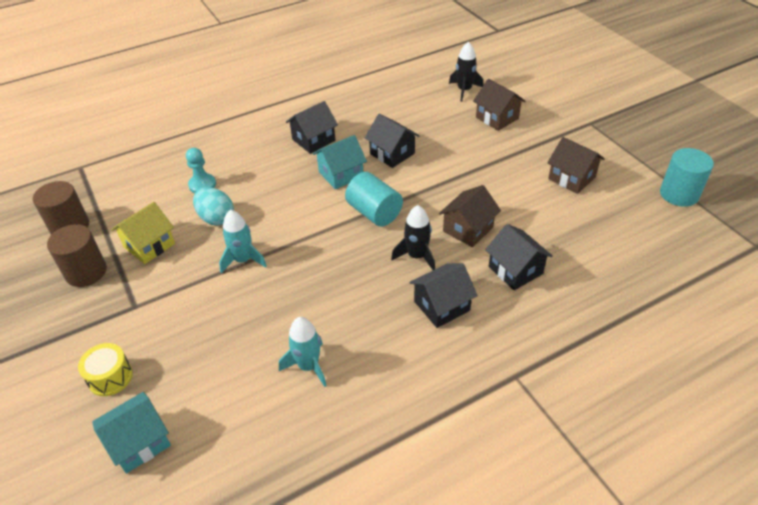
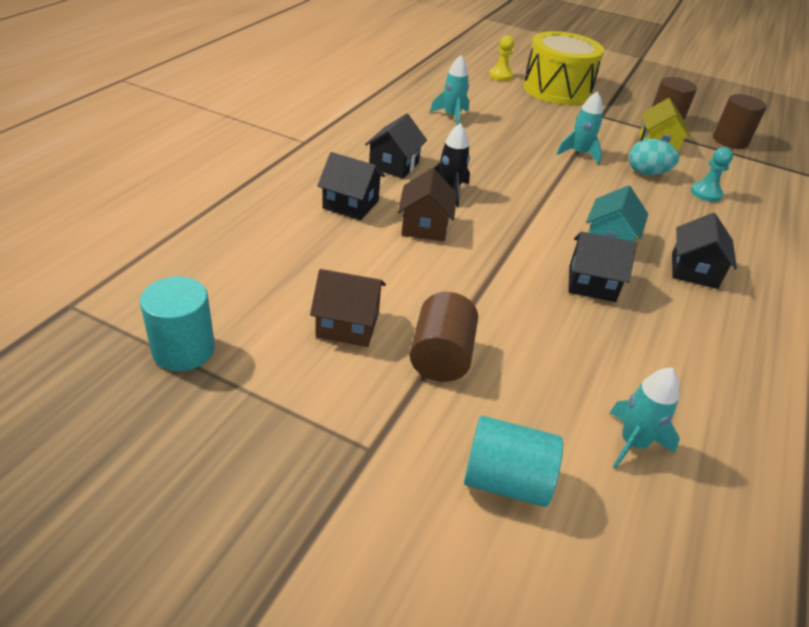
camera: 140 degrees right, 5 degrees down
(110, 377) = (557, 89): yellow drum -> yellow drum, size x2.29
(139, 442) = (500, 76): turquoise house -> yellow pawn
(374, 212) = (528, 215): turquoise cylinder -> turquoise cylinder (505, 480)
(464, 90) = (633, 443): black rocket -> turquoise rocket
(497, 118) = (526, 397): brown house -> none
(527, 146) = (441, 357): none -> brown cylinder

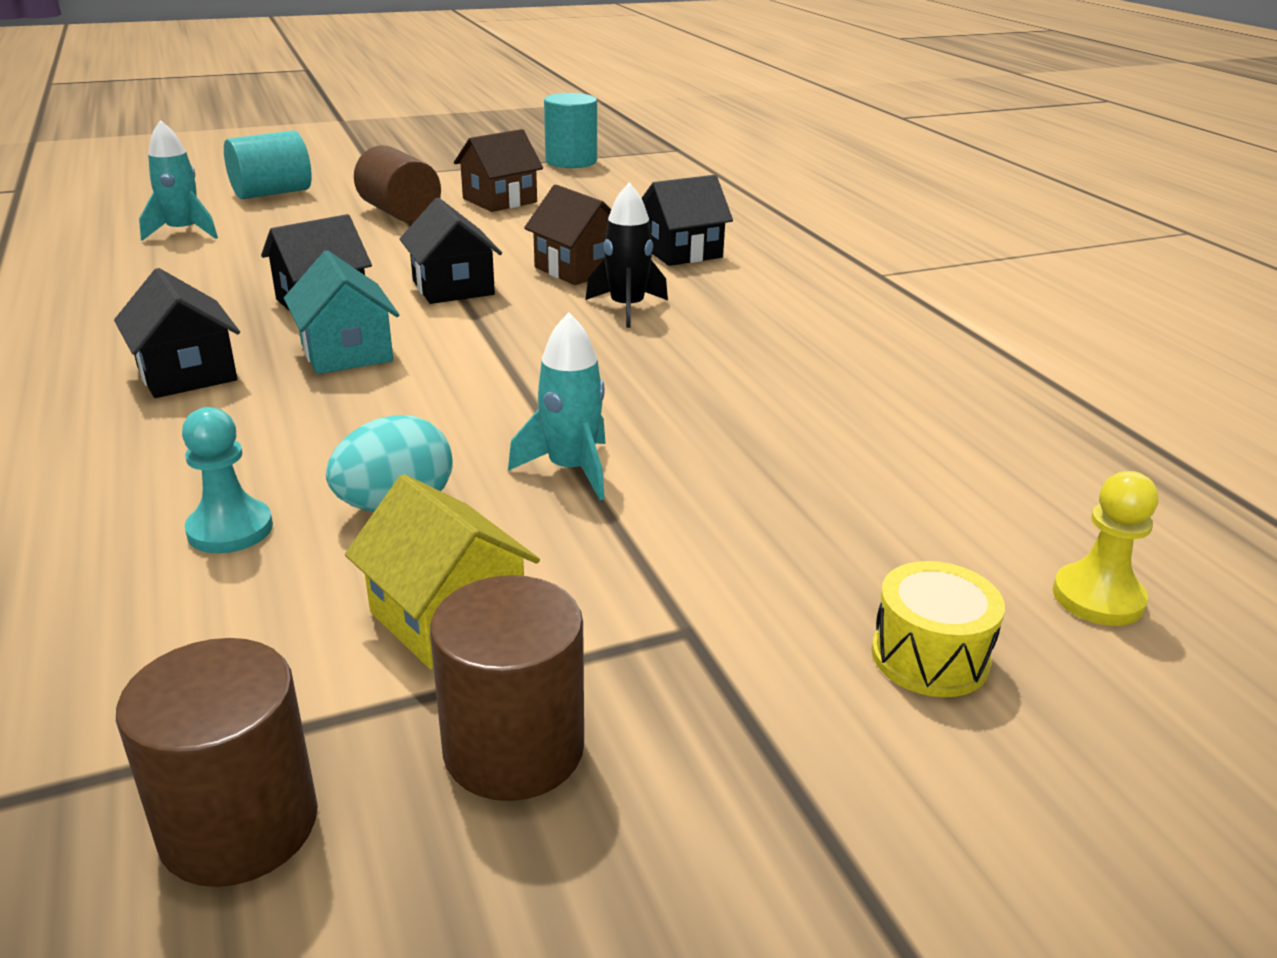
camera: 135 degrees right, 10 degrees down
(394, 165) = (746, 302): black house -> black house (453, 288)
(452, 116) = (874, 410): turquoise rocket -> none
(557, 89) = (930, 657): yellow drum -> yellow drum, size x0.44

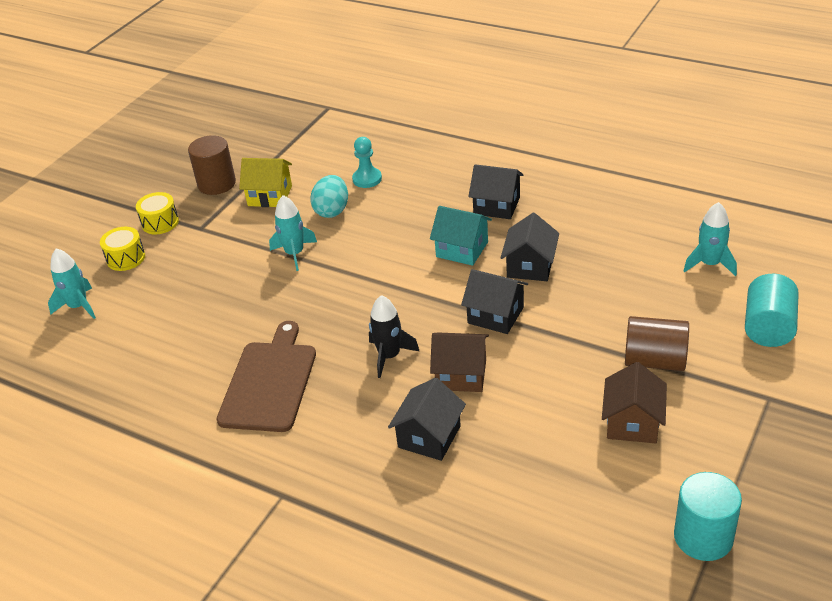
camera: 145 degrees right, 10 degrees up
(239, 824) = (257, 146): brown cylinder -> none
(775, 712) = (160, 222): none -> yellow drum
(804, 346) = (270, 382): none -> brown cutting board
(1098, 598) = (78, 306): yellow pawn -> turquoise rocket

